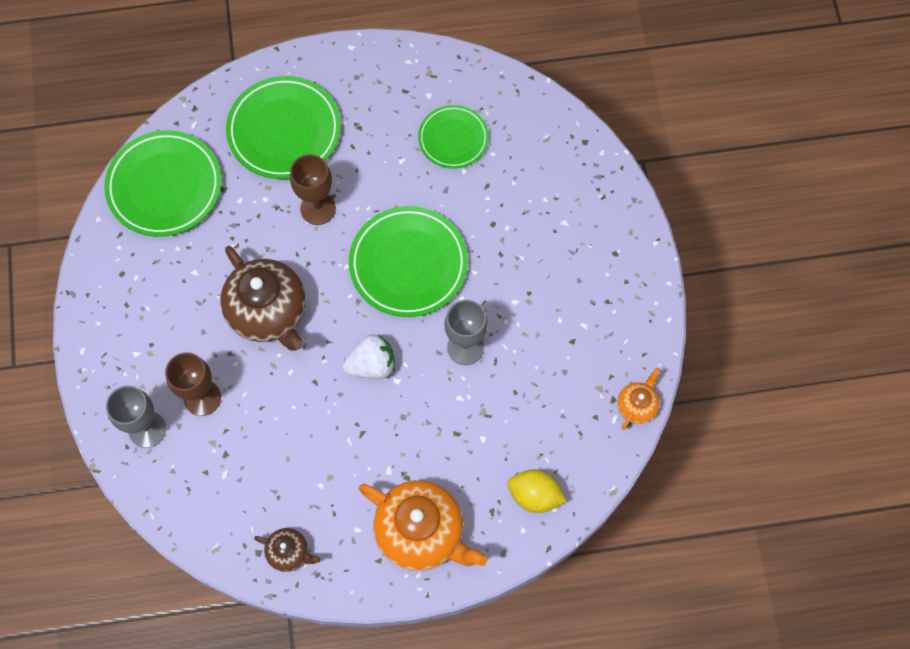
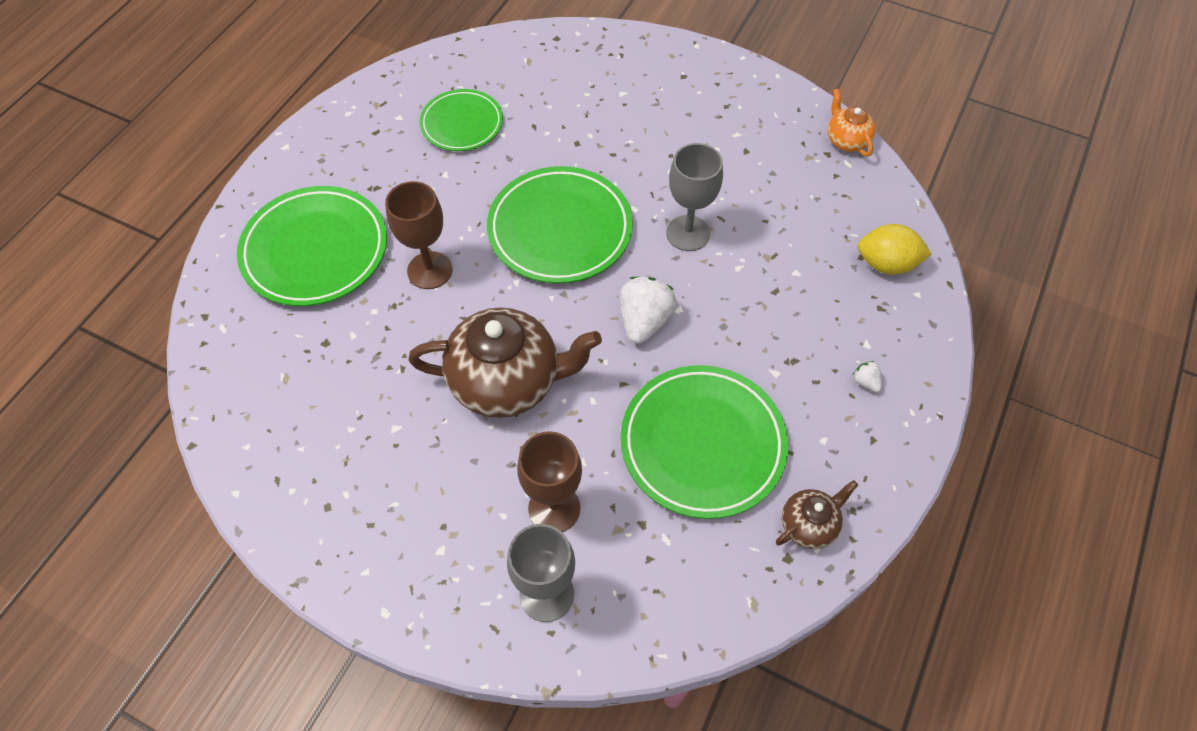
camera: 55 degrees left, 10 degrees down
(164, 186) = (265, 398): green plate -> green plate (702, 444)
(421, 533) = (865, 382): orange teapot -> white strawberry
(534, 495) = (886, 264): yellow lemon -> yellow lemon turned 45 degrees clockwise

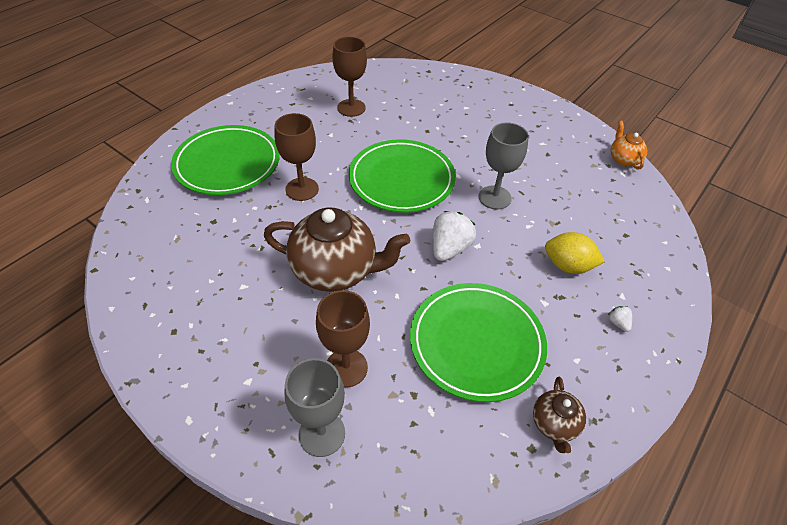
camera: 10 degrees right, 10 degrees down
(462, 124) = (351, 108): green plate -> brown goblet
(809, 525) = (554, 424): brown teapot -> brown teapot turned 120 degrees clockwise
(886, 264) = (645, 243): yellow lemon -> yellow lemon (568, 266)

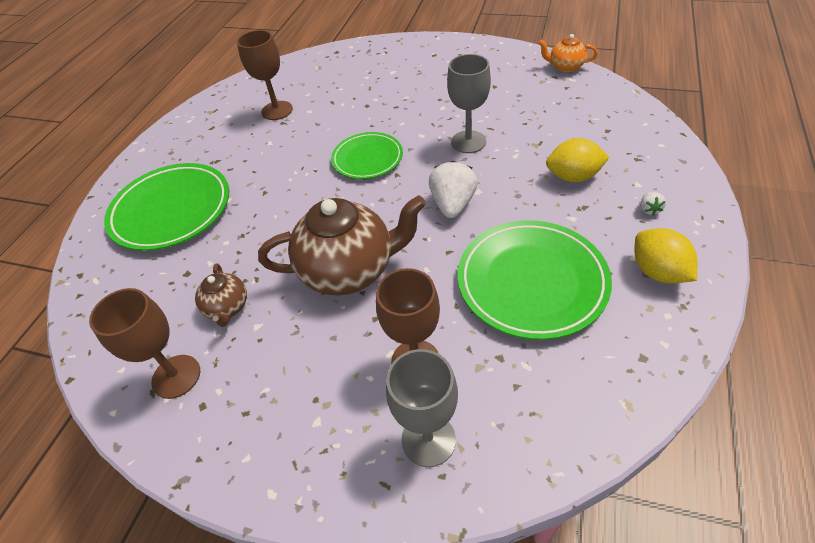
camera: 15 degrees left, 0 degrees up
(302, 189) = (268, 205): brown goblet -> brown goblet (176, 376)
(401, 180) = (367, 159): green plate -> green plate, size x0.62
(554, 424) = (650, 326): brown teapot -> brown teapot (227, 308)
(590, 381) = (658, 272): none -> yellow lemon
(618, 323) = (649, 209): white strawberry -> white strawberry turned 135 degrees counterclockwise
(623, 159) = (565, 67): orange teapot -> orange teapot turned 45 degrees counterclockwise

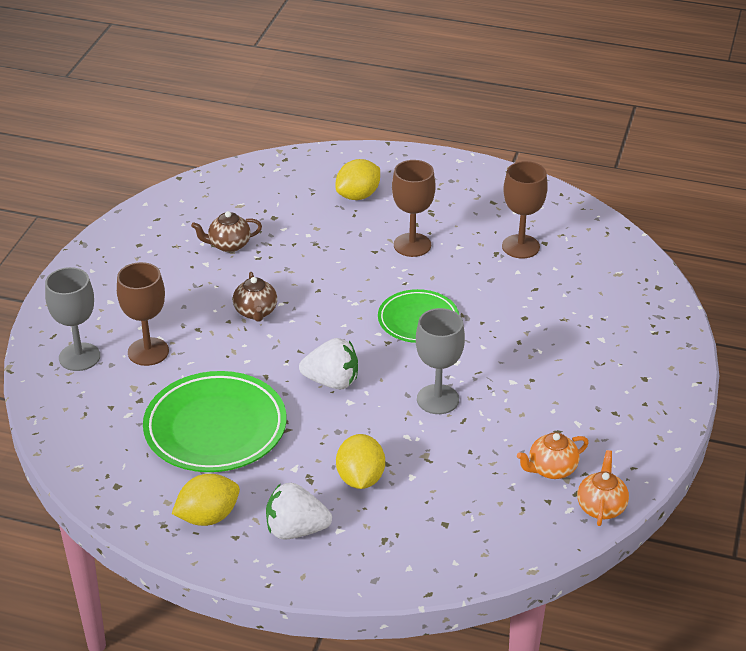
camera: 85 degrees right, 10 degrees down
(171, 210) = (358, 195): green plate -> yellow lemon
(176, 376) = (167, 228): brown goblet -> brown goblet (412, 245)
(349, 270) = (256, 312): brown teapot -> brown teapot, size x0.49
(534, 87) = (551, 469): none -> orange teapot
(649, 209) = (296, 530): white strawberry -> white strawberry, size x2.17

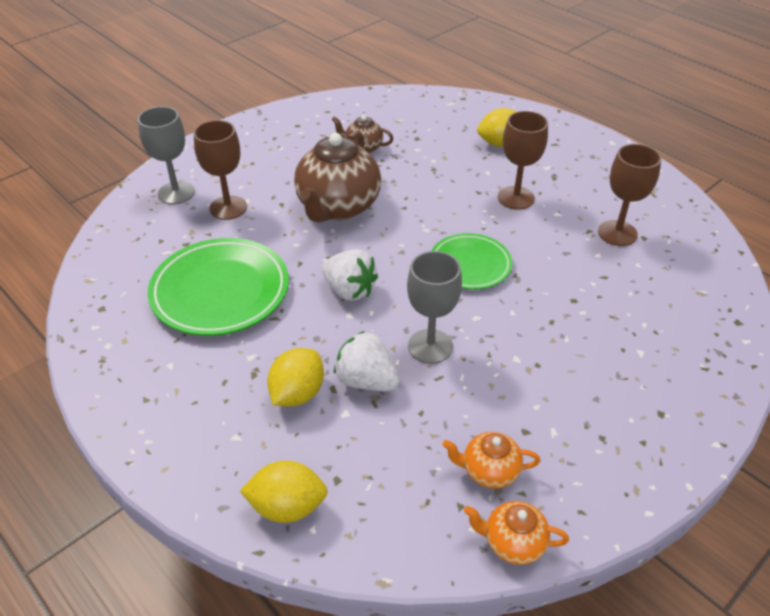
camera: 30 degrees right, 5 degrees up
(208, 517) = (141, 369): yellow lemon -> yellow lemon (287, 506)
(256, 312) = (338, 207): brown teapot -> brown teapot, size x2.05
(296, 530) = (199, 418): white strawberry -> white strawberry (366, 380)
(601, 507) = (513, 543): orange teapot -> orange teapot turned 120 degrees counterclockwise

